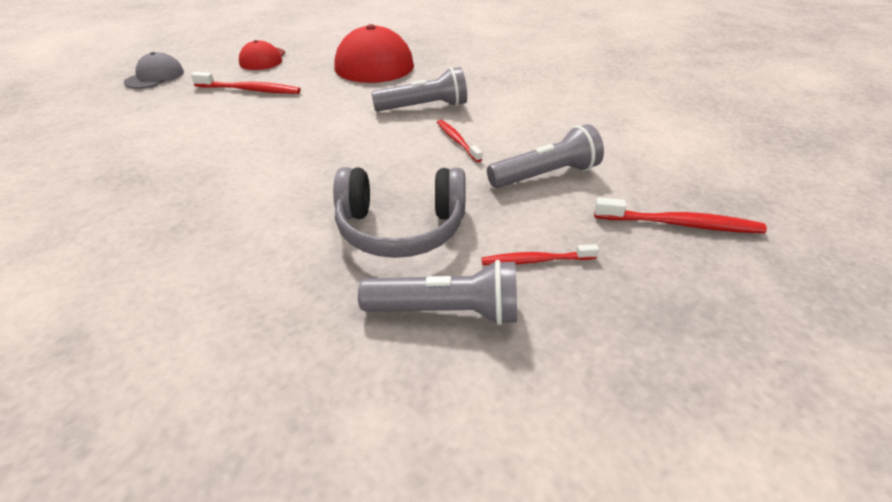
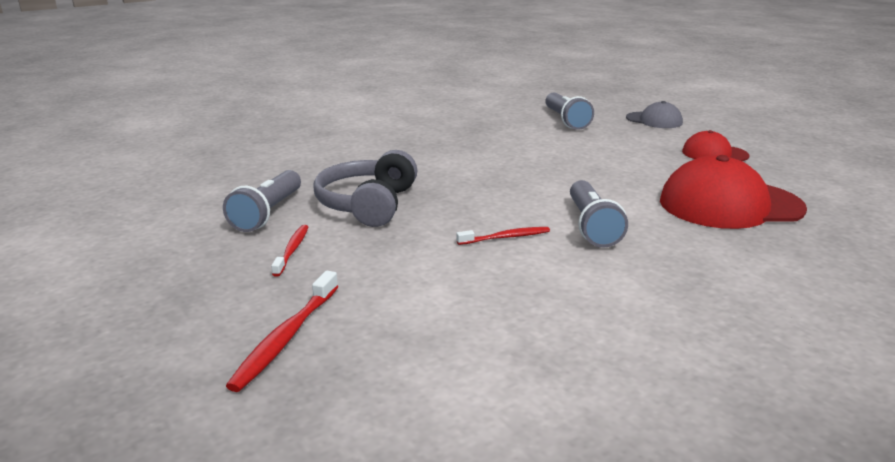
camera: 100 degrees right, 15 degrees down
(250, 90) = (629, 152): red toothbrush -> none
(546, 175) = (417, 276): grey flashlight -> grey flashlight (565, 120)

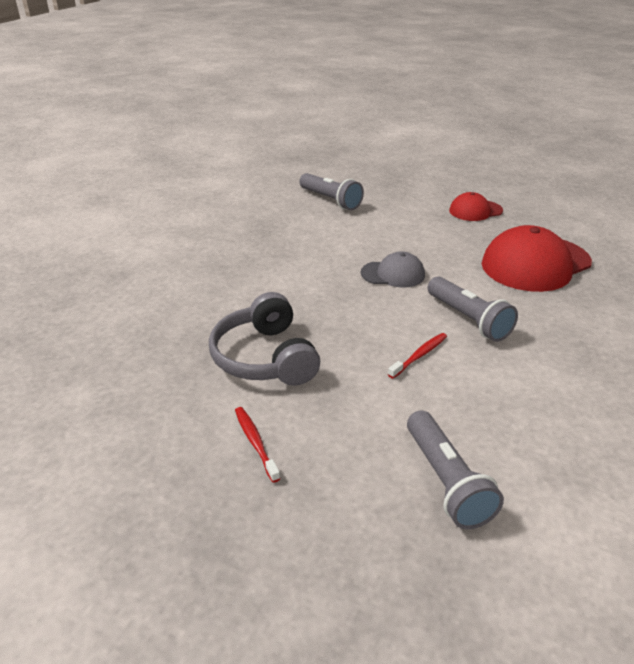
camera: 30 degrees left, 10 degrees up
(267, 213) = (179, 404): grey flashlight -> grey flashlight (446, 481)
(286, 338) = (364, 551): red toothbrush -> none
(654, 120) = (398, 183): grey cap -> grey cap (393, 274)

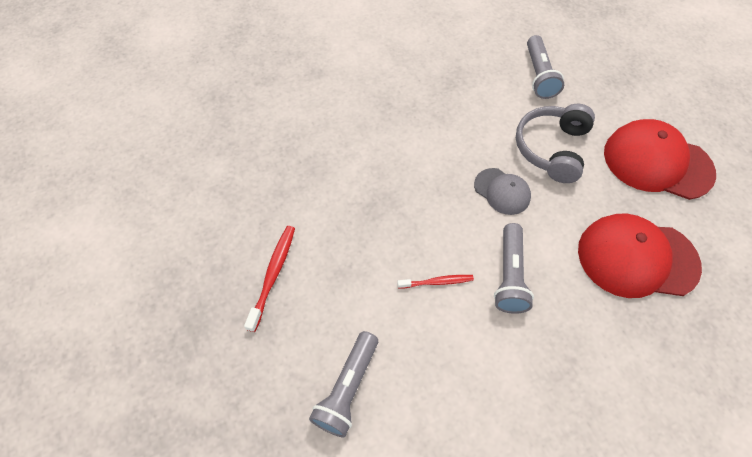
camera: 40 degrees right, 25 degrees up
(255, 442) = (273, 275): red toothbrush -> red toothbrush, size x1.52
(265, 358) = (338, 211): grey headphones -> grey headphones (551, 148)
(475, 211) = (657, 162): red cap -> red cap, size x1.86

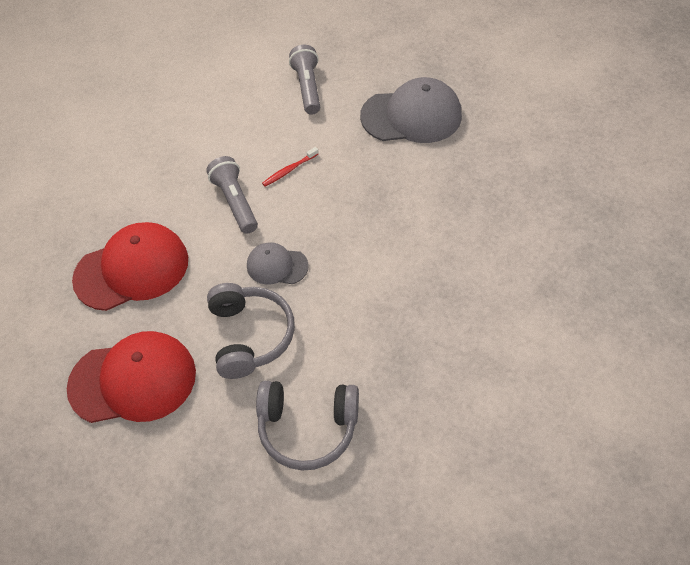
camera: 150 degrees right, 5 degrees down
(273, 275) = (411, 116): red toothbrush -> grey cap
(538, 75) = (307, 428): grey flashlight -> grey headphones

